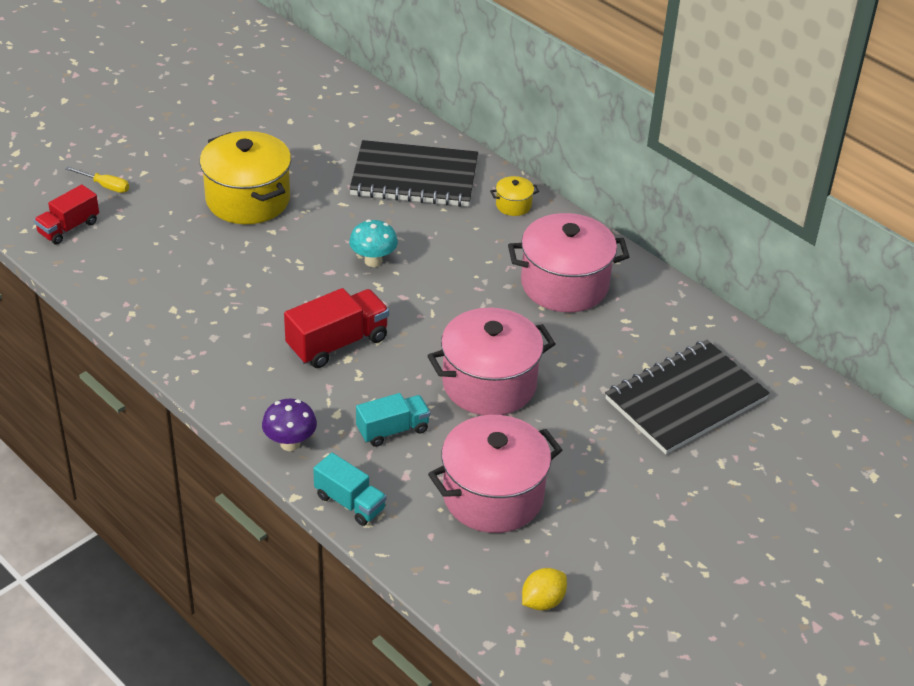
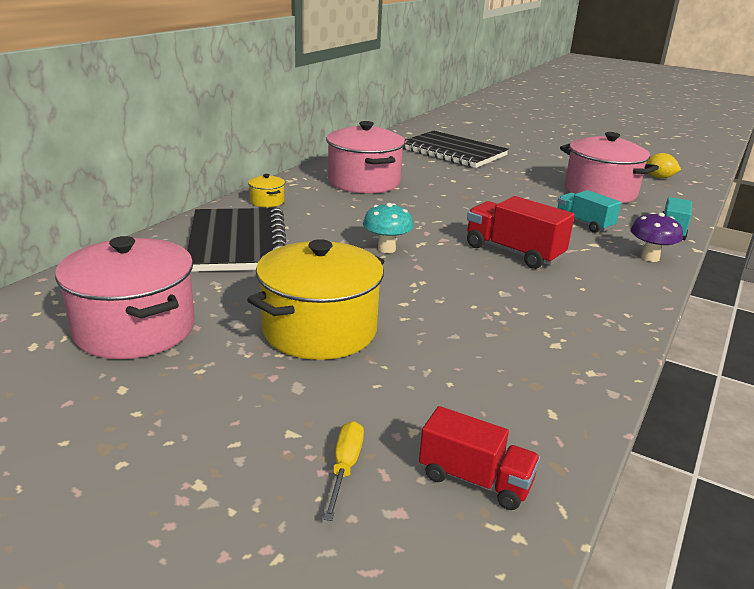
camera: 105 degrees left, 15 degrees down
(489, 384) = (498, 198): pink pot -> pink pot (134, 329)

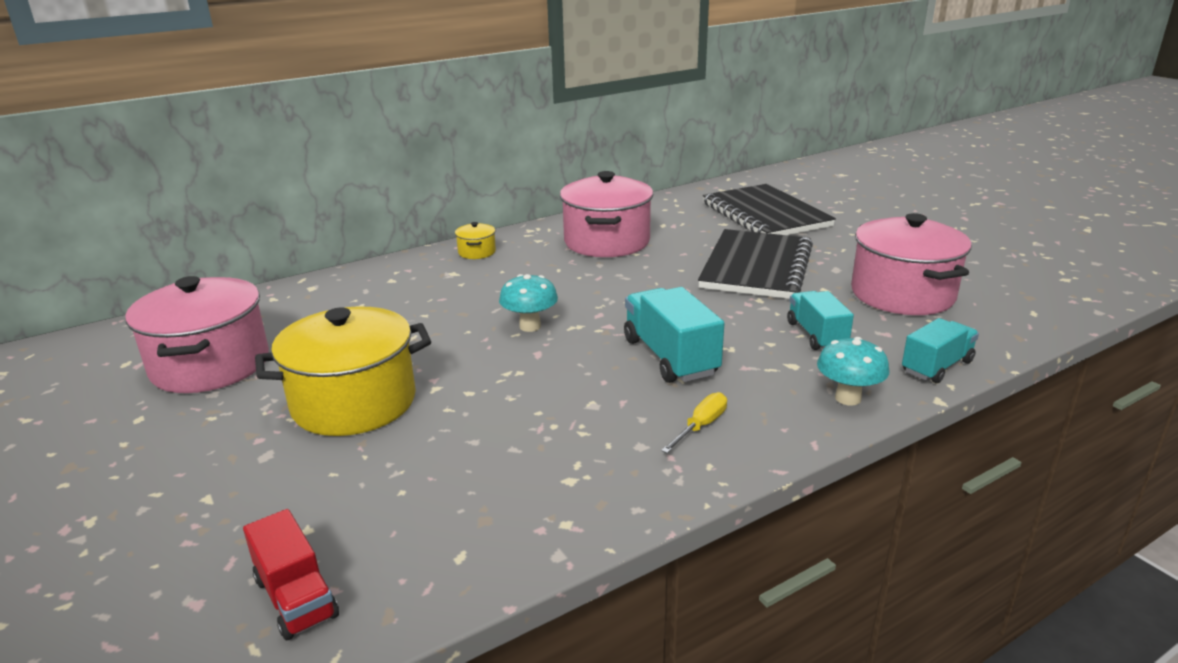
camera: 30 degrees right, 0 degrees up
(237, 242) = (394, 294): black notebook -> black notebook (756, 267)
(345, 467) = (207, 545): yellow screwdriver -> yellow screwdriver (701, 426)
(513, 252) = (670, 357): red truck -> turquoise truck
(649, 257) = (848, 398): purple mushroom -> turquoise mushroom
(658, 177) = (1029, 285): yellow lemon -> none

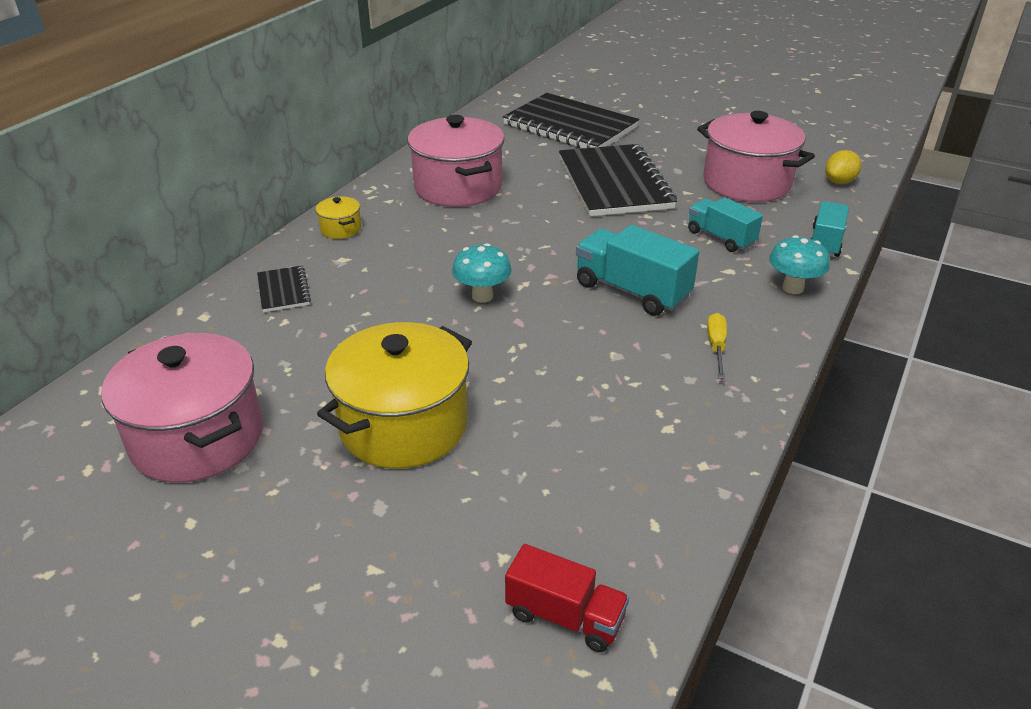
camera: 30 degrees left, 10 degrees up
(385, 284) = (283, 290): none -> black notebook
(1020, 316) = (839, 182): none -> yellow lemon

